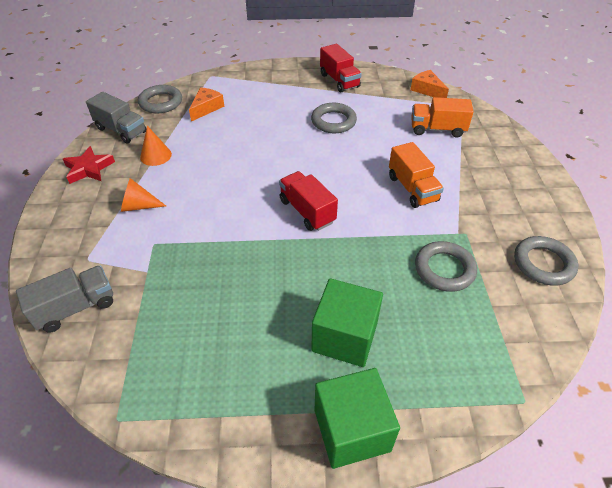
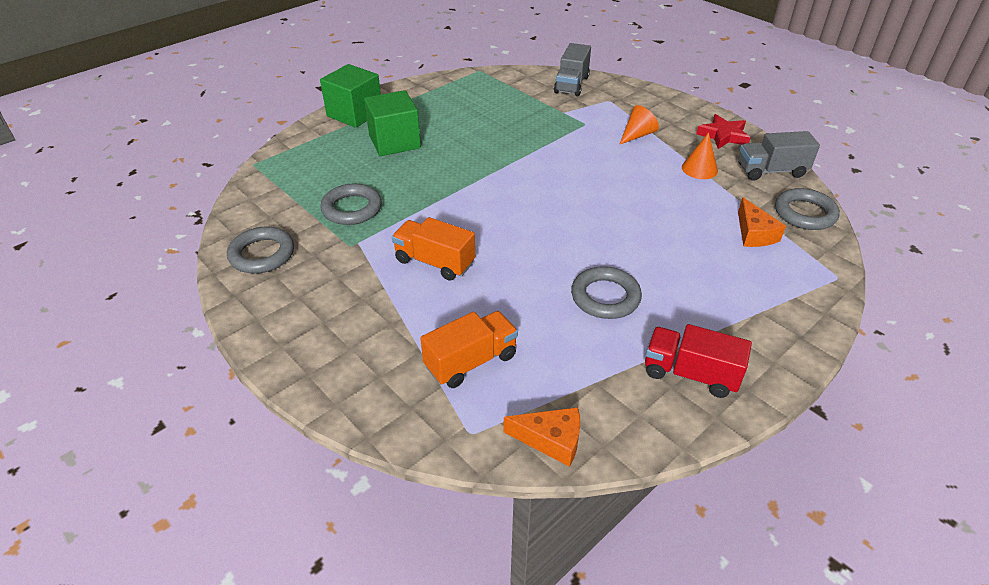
camera: 140 degrees right, 5 degrees down
(307, 211) = (509, 194): red truck -> none

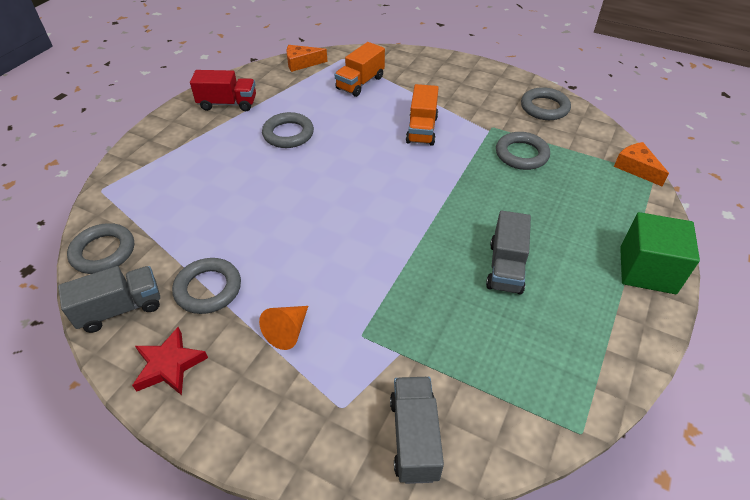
camera: 160 degrees right, 5 degrees up
(394, 142) = (559, 238): green cube -> none
(434, 262) = (421, 129): orange truck -> orange truck turned 90 degrees clockwise
(455, 135) = (505, 267): none -> grey truck
(699, 169) = (208, 289): orange cone -> grey ring
(754, 233) = (163, 215): orange cheese -> orange cheese (636, 168)

